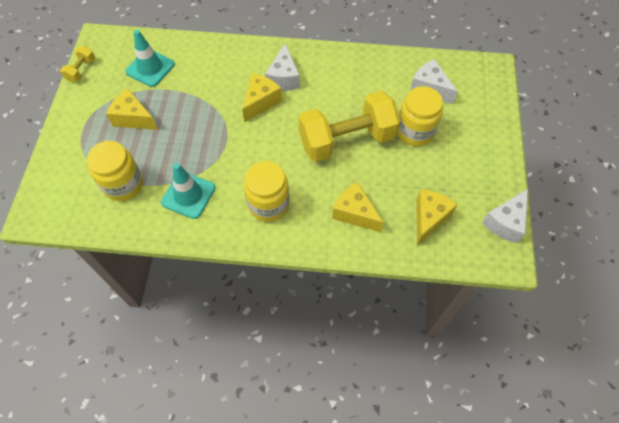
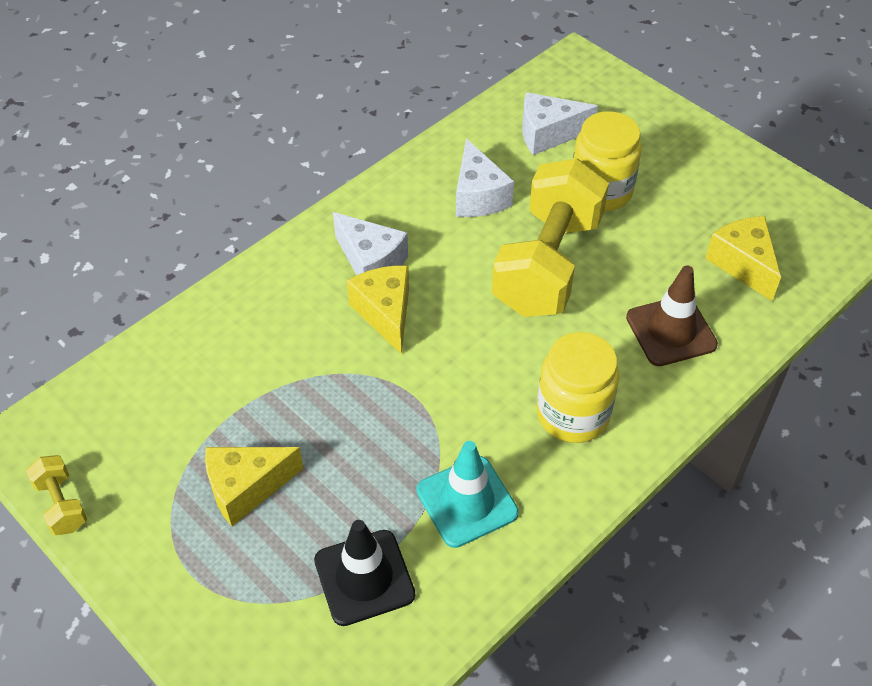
camera: 50 degrees left, 10 degrees down
(123, 184) = (364, 577): yellow jar -> black traffic cone
(150, 68) = (168, 407): turquoise traffic cone -> none
(354, 213) = (671, 331): yellow cheese -> brown traffic cone
(505, 222) = (808, 201): white cheese -> white cheese (478, 196)

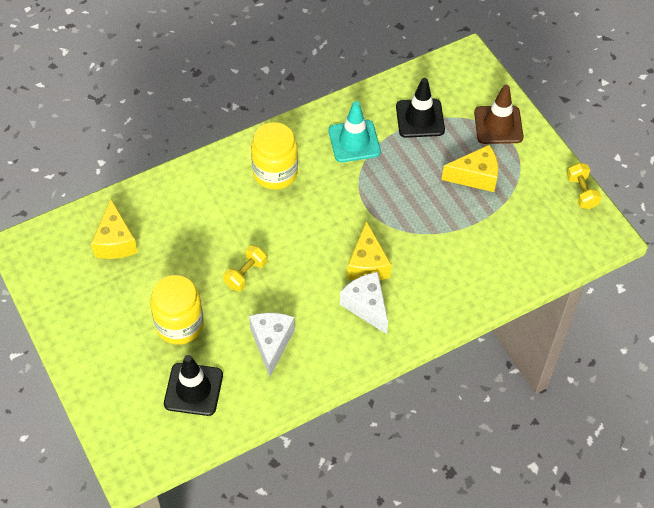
camera: 165 degrees left, 5 degrees up
(547, 264) = (246, 274): yellow dumbbell -> yellow dumbbell, size x0.42
(548, 134) = (193, 389): white cheese -> black traffic cone
(671, 331) = (190, 208): brown traffic cone -> brown traffic cone (498, 125)

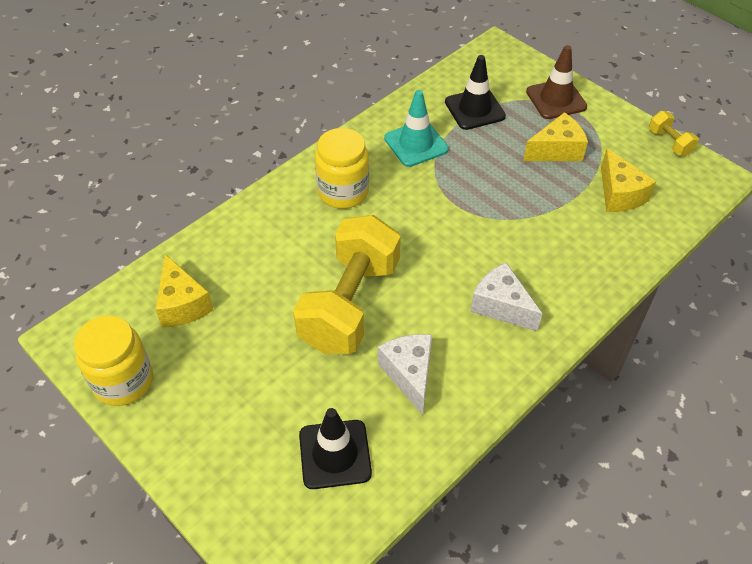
camera: 15 degrees left, 5 degrees down
(179, 325) = (291, 380): yellow jar -> yellow jar (123, 381)
(246, 274) = (350, 304): yellow dumbbell -> yellow dumbbell, size x2.39
(367, 265) = (483, 262): yellow cheese -> yellow cheese (619, 194)

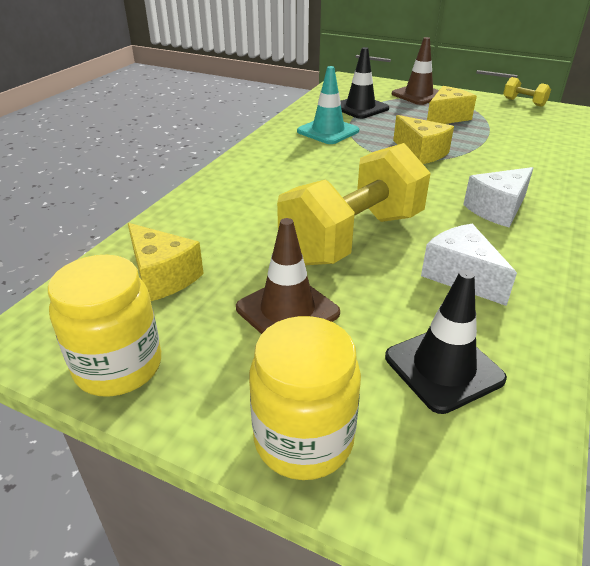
camera: 20 degrees left, 15 degrees down
(256, 367) = (287, 311): none -> brown traffic cone
(343, 192) = (285, 167): yellow jar -> yellow jar (303, 439)
(350, 304) = (353, 238): yellow dumbbell -> yellow dumbbell turned 45 degrees clockwise
(501, 306) = (497, 209): white cheese -> white cheese turned 60 degrees counterclockwise
(619, 194) = (519, 131): yellow cheese -> yellow cheese (421, 152)

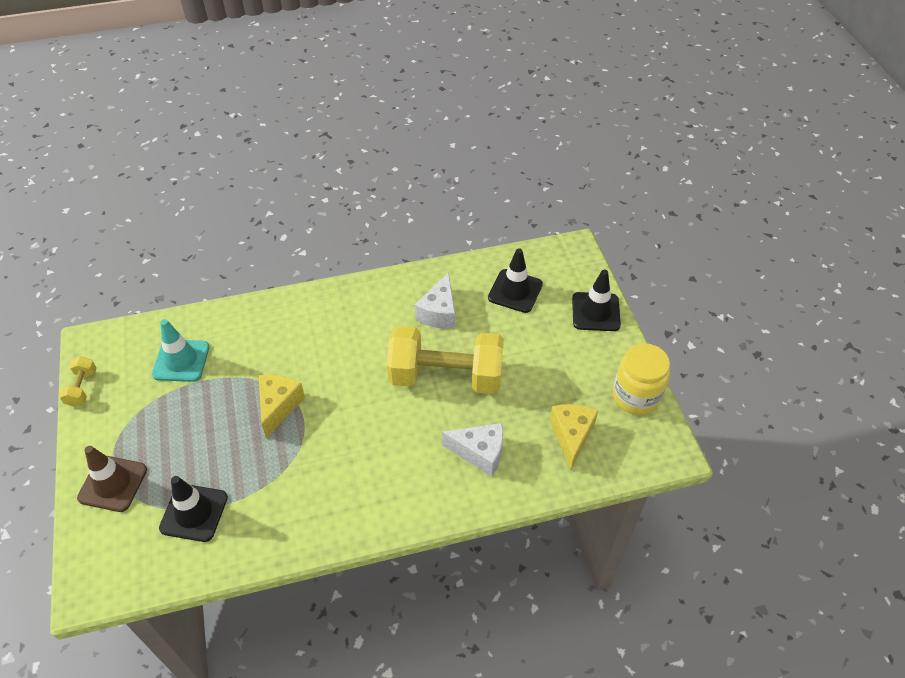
camera: 130 degrees left, 15 degrees up
(287, 311) = (537, 363): brown traffic cone -> none
(303, 439) = (595, 312): yellow jar -> black traffic cone
(328, 131) = (282, 499): turquoise traffic cone -> turquoise traffic cone (181, 361)
(446, 118) = (175, 428): yellow cheese -> none
(497, 209) = (344, 326): white cheese -> white cheese (480, 453)

